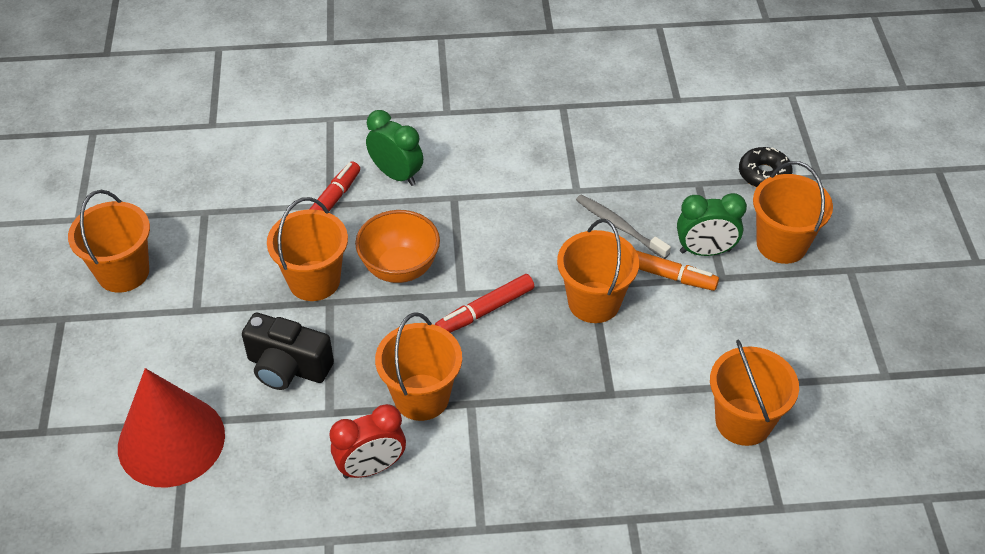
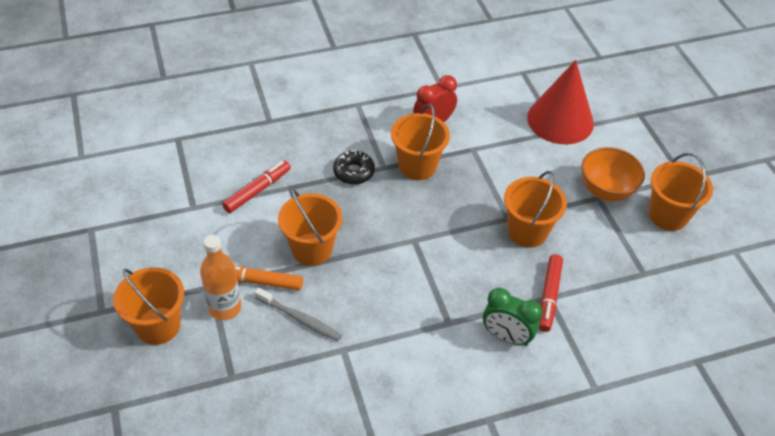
camera: 165 degrees right, 0 degrees up
(288, 367) = (513, 171): black camera -> none
(400, 268) = (468, 252): orange bowl -> orange bowl (606, 191)
(485, 310) = (392, 229): red marker -> red marker (257, 191)
(705, 251) = (225, 308): green clock -> orange bottle
(743, 421) = (198, 183): orange bucket -> none
(764, 174) = (168, 399): black donut -> black donut (354, 172)

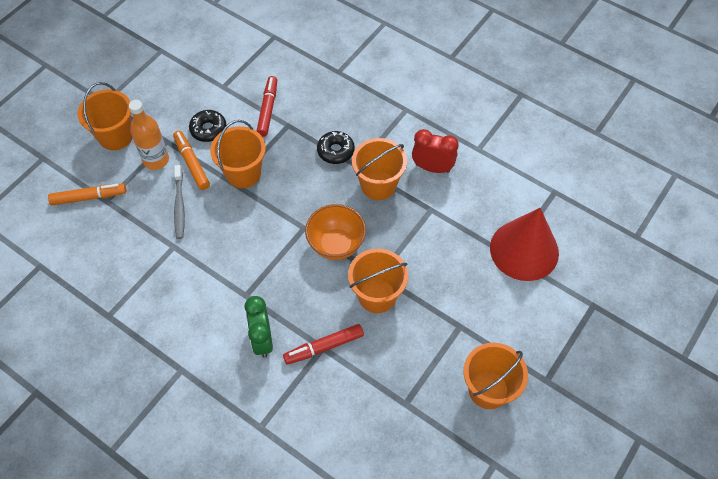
camera: 55 degrees right, 10 degrees up
(212, 391) = (89, 197): none -> orange marker
(232, 246) = (208, 129): none -> black donut
(257, 191) = (268, 109): red marker -> red marker turned 90 degrees counterclockwise
(606, 191) = (473, 327): orange bowl -> orange bowl (336, 245)

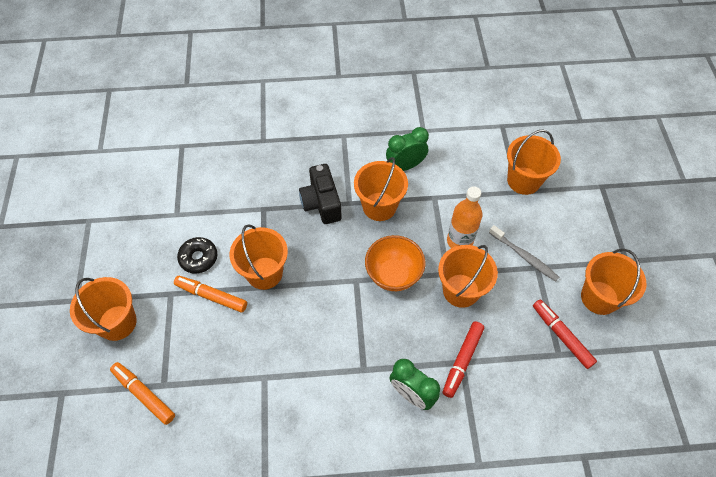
camera: 40 degrees left, 0 degrees up
(89, 197) = (144, 394): orange marker -> orange marker turned 90 degrees counterclockwise
(156, 160) = (176, 316): orange bottle -> orange bottle (459, 241)
(179, 206) = (235, 339): grey toothbrush -> grey toothbrush (524, 256)
(268, 109) = (234, 207): red marker -> red marker (561, 335)
(335, 151) = (321, 203): black donut -> black camera
(432, 168) = (405, 166): red clock -> green clock
(524, 250) = (523, 180): red cone -> orange bucket

